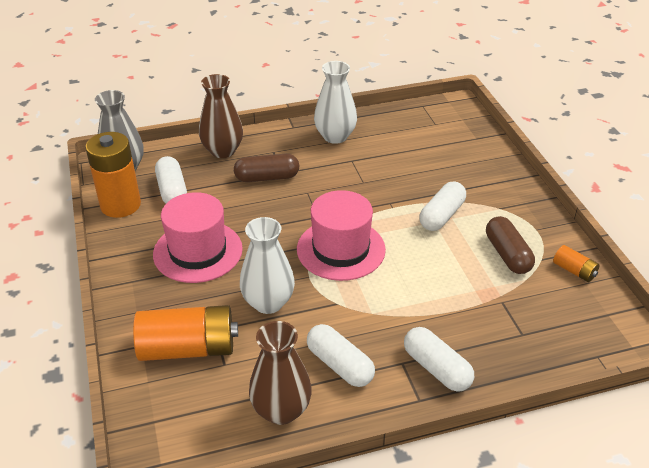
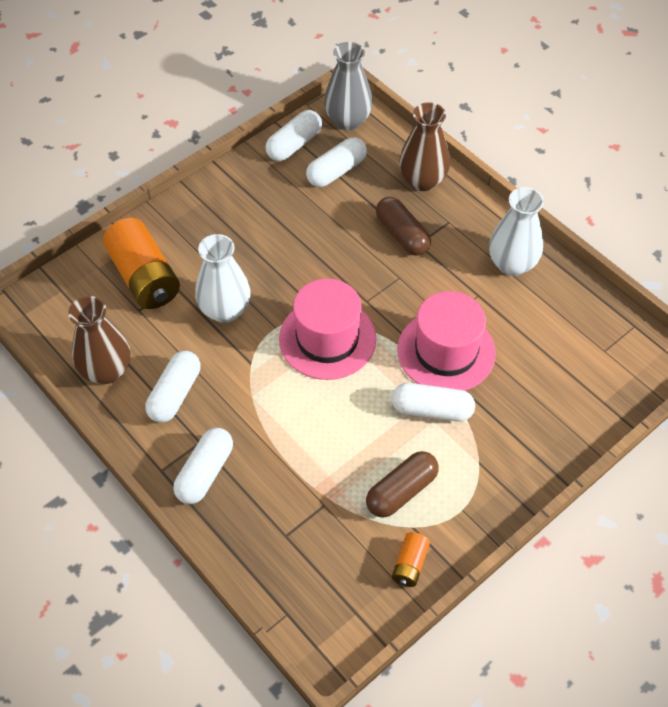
camera: 65 degrees right, 15 degrees up
(120, 205) = (294, 145): orange battery -> white capsule
(198, 251) = (263, 229): pink hat -> pink hat (446, 351)

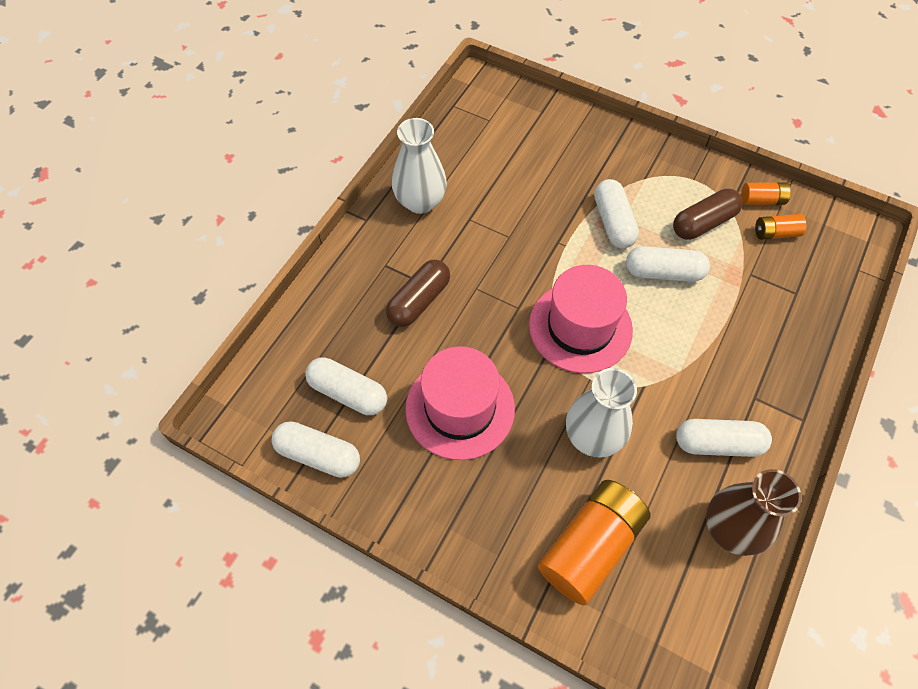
camera: 110 degrees left, 5 degrees up
(205, 472) = (782, 380): white capsule -> white capsule (663, 272)
(348, 120) = (259, 407): grey vase -> none
(362, 555) = (776, 233): none -> orange battery
(401, 491) = (703, 223): brown capsule -> brown capsule turned 60 degrees counterclockwise
(422, 181) = (334, 303): brown vase -> none
(446, 351) = (546, 227): pink hat -> pink hat (460, 408)

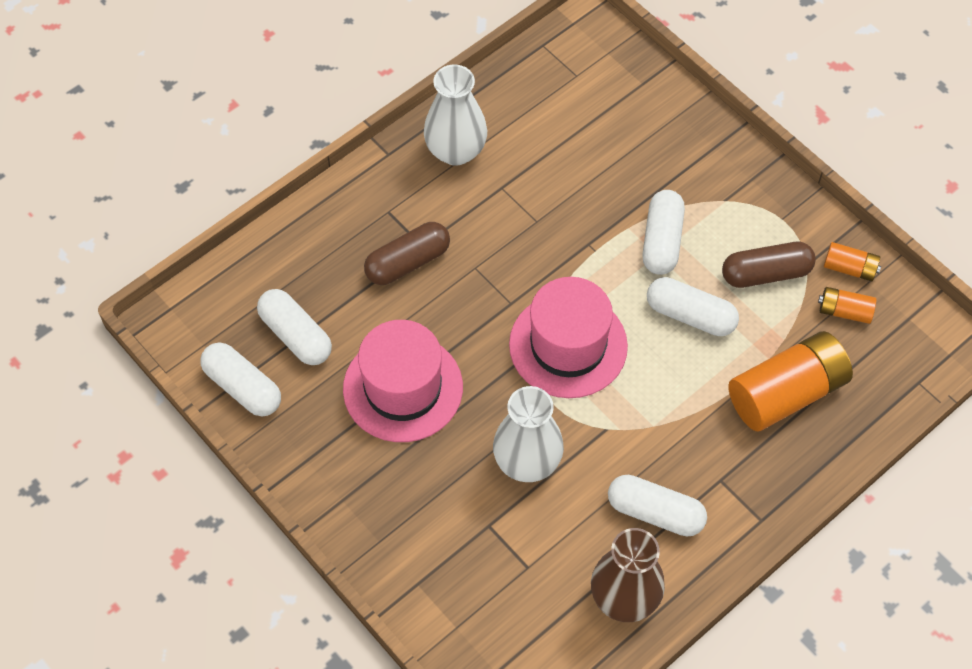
camera: 20 degrees right, 0 degrees up
(590, 546) = (473, 565): orange battery -> orange battery (786, 393)

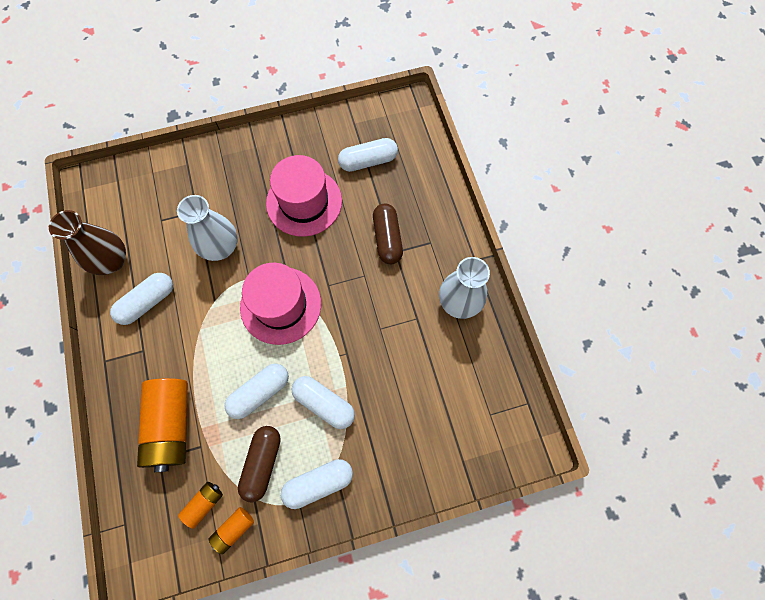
camera: 115 degrees right, 10 degrees up
(243, 387) = (349, 125): white capsule -> white capsule (318, 483)

